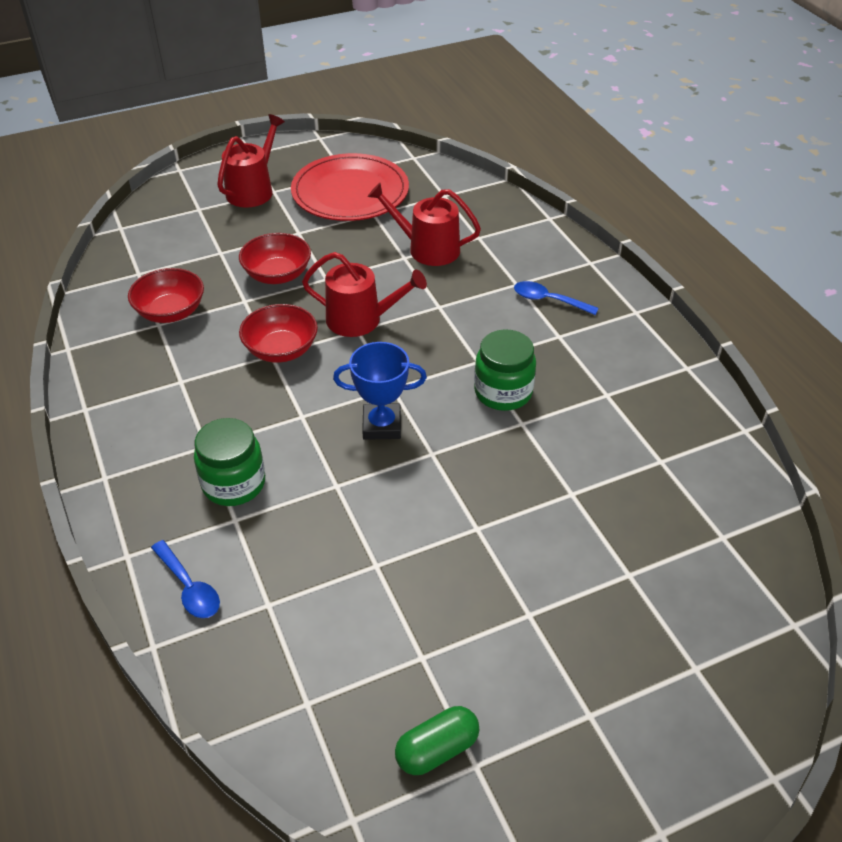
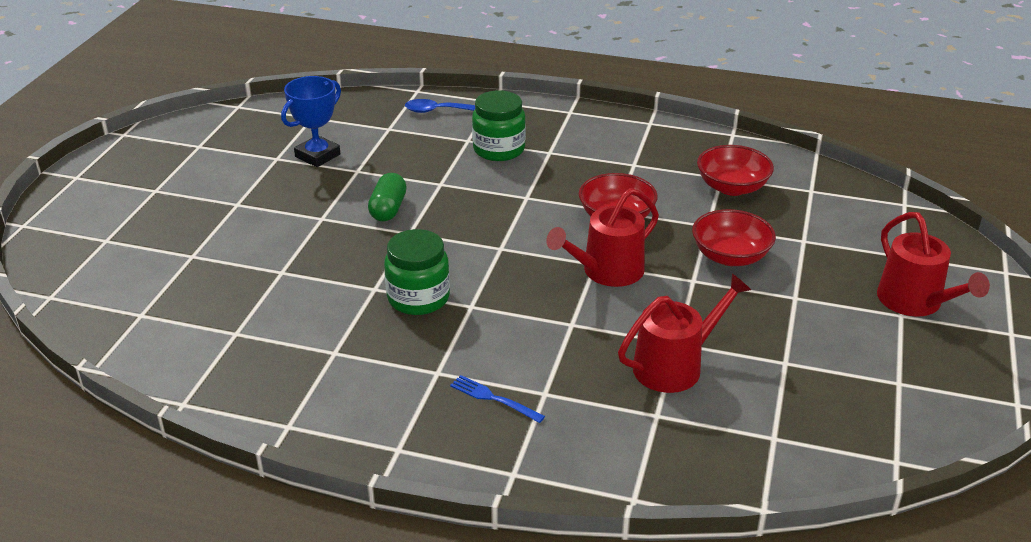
camera: 130 degrees right, 10 degrees down
(350, 192) = (849, 367): red plate -> none
(382, 425) = (467, 225): blue trophy -> blue trophy (317, 155)
(437, 749) = (225, 139): green capsule -> green capsule (388, 209)
(548, 300) = (493, 398): blue spoon -> blue fork

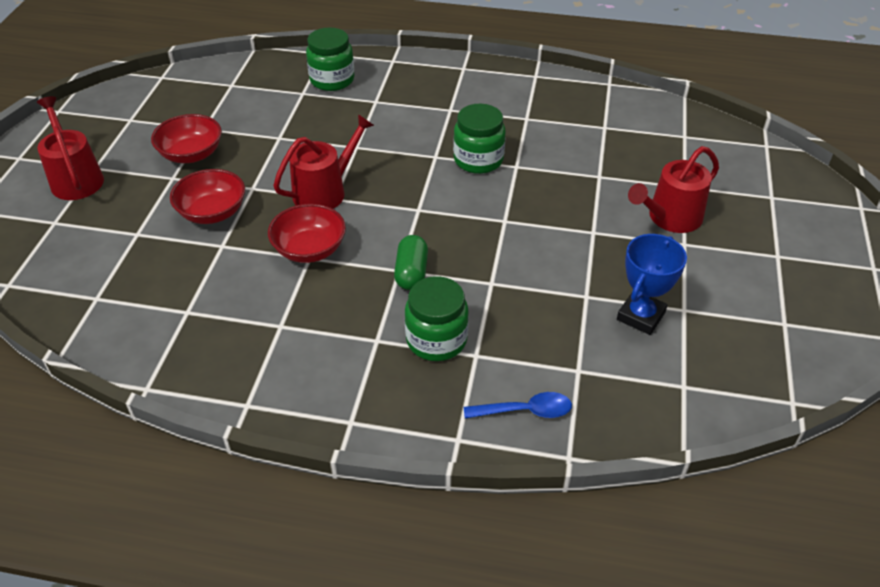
camera: 175 degrees right, 10 degrees up
(388, 209) = (534, 246): green capsule -> green capsule (411, 273)
(493, 398) = (409, 96): blue fork -> none
(613, 437) = (332, 80): none -> green jar
(674, 366) = (284, 122): red watering can -> red watering can (670, 218)
(732, 187) = (180, 297): red bowl -> red bowl (191, 154)

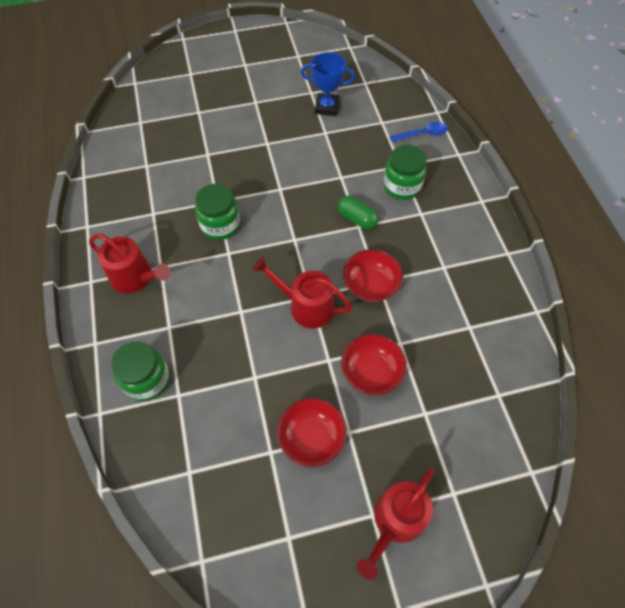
camera: 115 degrees left, 15 degrees up
(411, 273) = (357, 219): green capsule -> green capsule turned 60 degrees clockwise
(525, 411) = (422, 134): blue spoon -> blue spoon turned 105 degrees clockwise
(670, 218) = (234, 112): red watering can -> red watering can (135, 277)

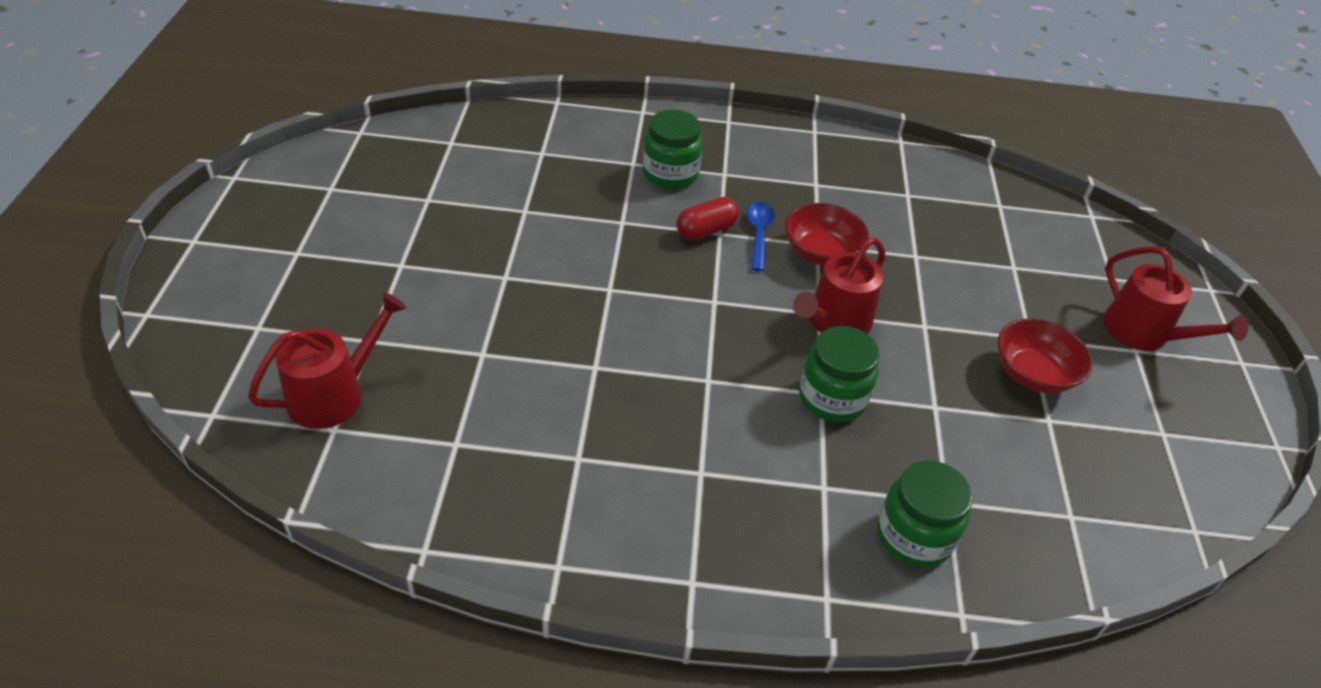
camera: 75 degrees left, 15 degrees down
(135, 277) = (710, 512): red watering can -> red watering can (334, 394)
(220, 225) = (648, 375): green jar -> green jar (832, 398)
(327, 107) = (473, 193): blue trophy -> none
(357, 219) = (706, 230): green capsule -> red capsule
(371, 372) = (950, 292): red bowl -> none
(422, 134) = (589, 127): blue spoon -> blue spoon (759, 234)

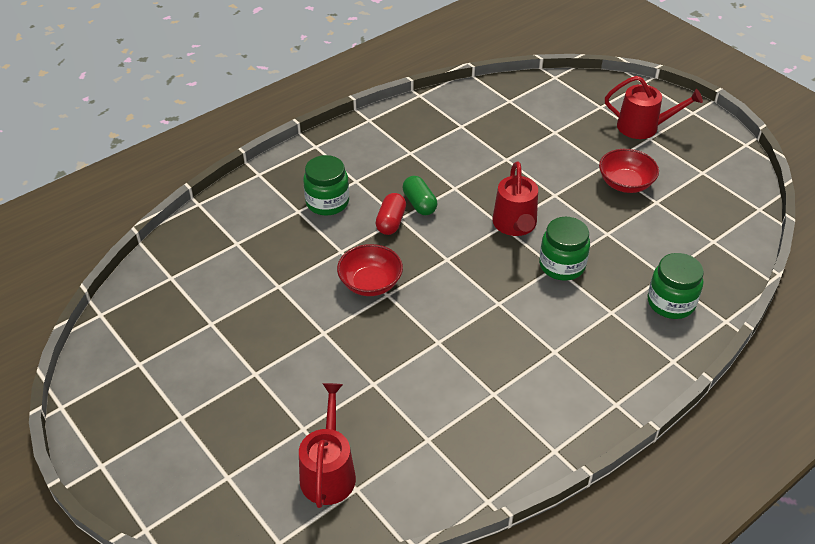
camera: 40 degrees left, 0 degrees up
(759, 234) = (419, 204): blue spoon -> green capsule
(821, 252) = (462, 191): red bowl -> red bowl (370, 283)

